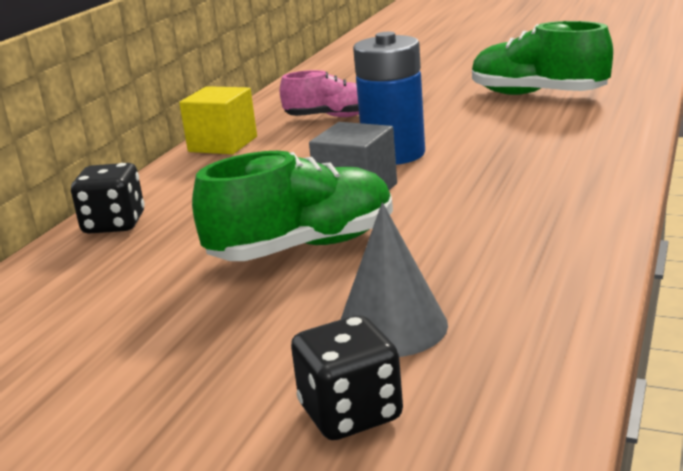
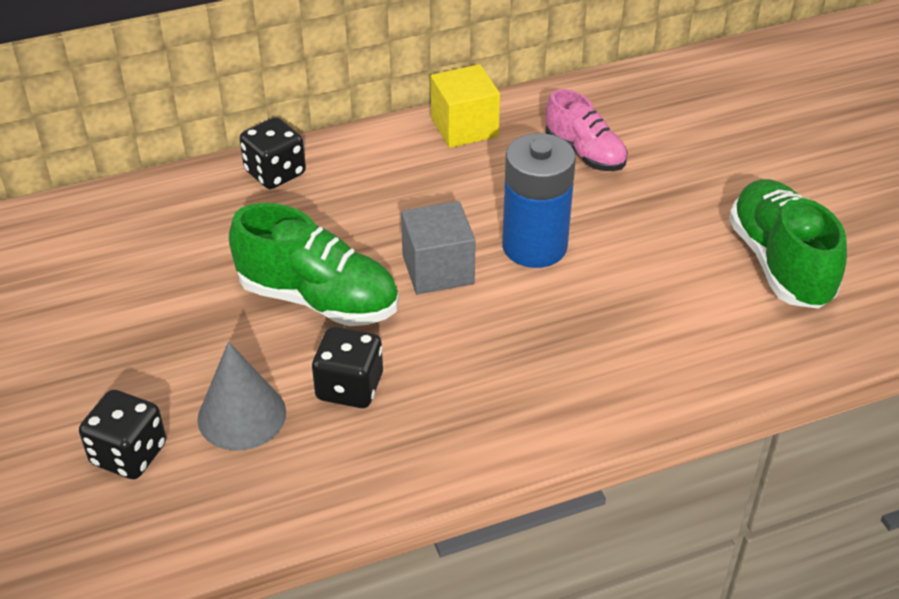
camera: 45 degrees right, 20 degrees up
(435, 263) = (349, 387): none -> black dice

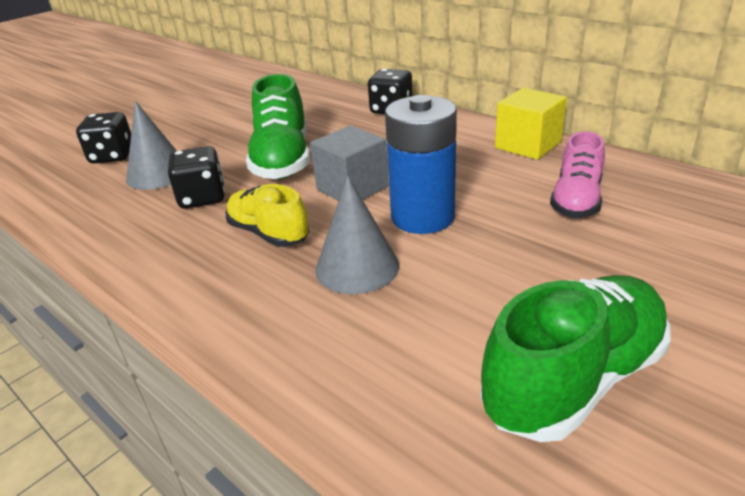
camera: 65 degrees right, 10 degrees down
(476, 354) = (269, 233): none -> yellow shoe
(581, 314) = (357, 267): none -> grey cone

